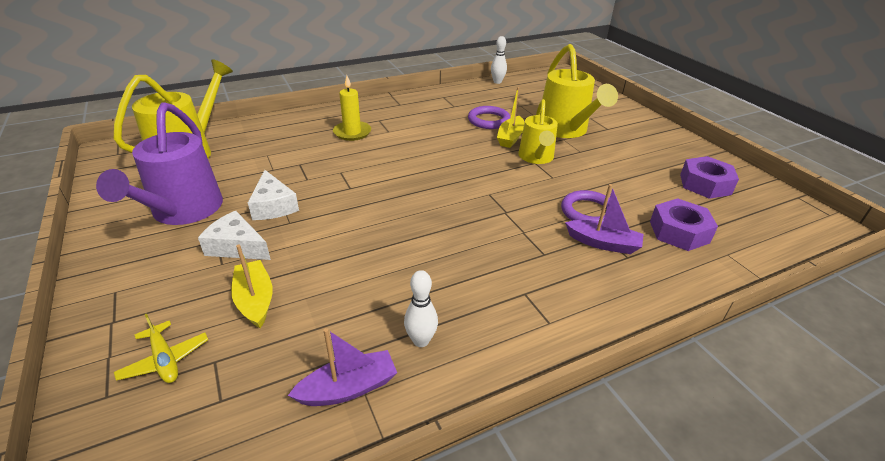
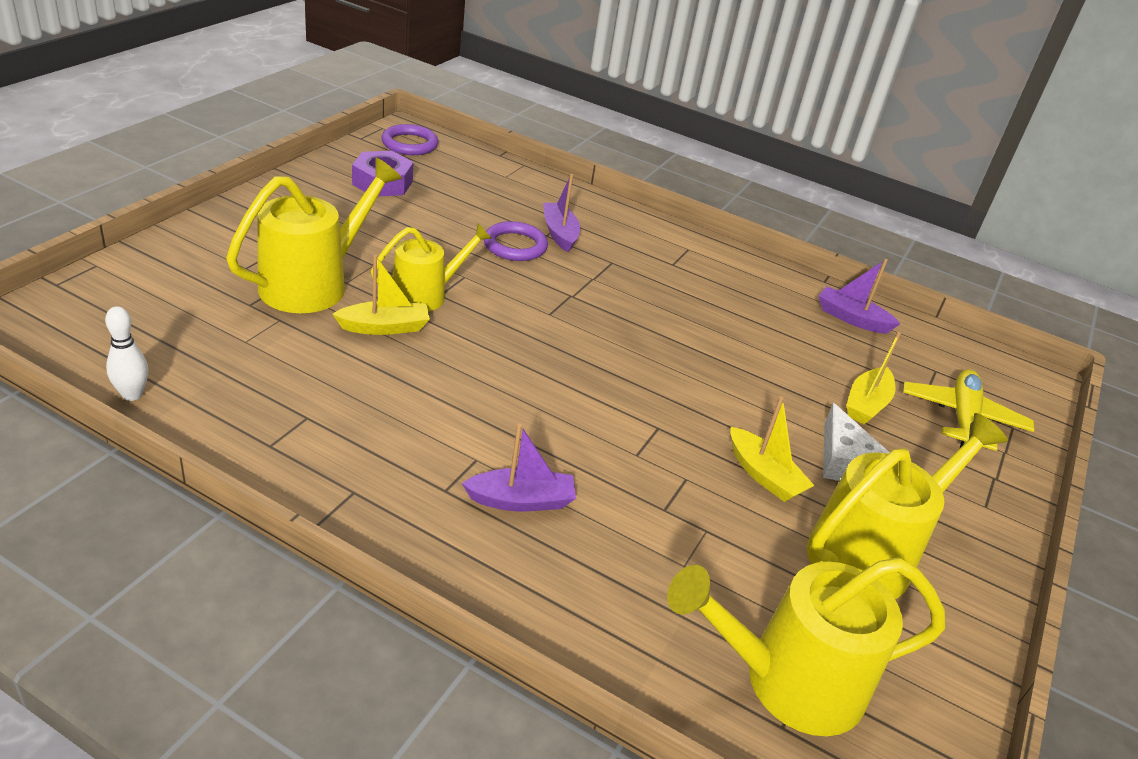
camera: 130 degrees left, 0 degrees up
(165, 359) = (962, 418): yellow plane -> yellow plane, size x1.64
(183, 212) = (871, 553): purple watering can -> yellow watering can
(273, 206) = (764, 475): white cheese -> yellow boat
(352, 132) = (521, 500): yellow candle -> purple boat
(421, 341) = (779, 300): white bowling pin -> none
(488, 120) = (339, 361): purple ring -> purple ring (409, 144)
(679, 232) = (495, 197): purple nut -> none

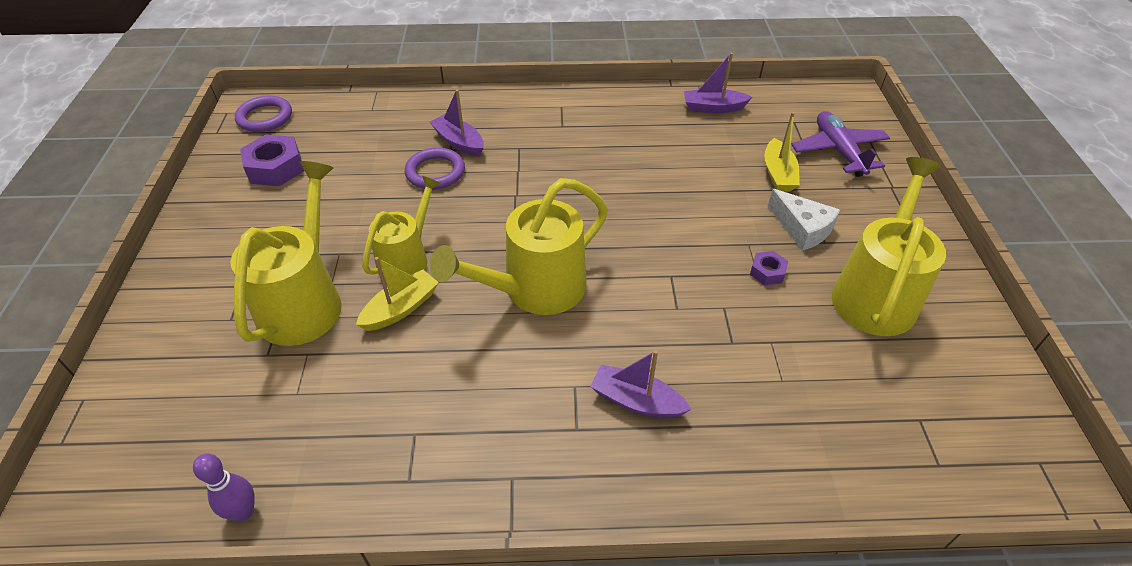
camera: 25 degrees left, 10 degrees up
(132, 395) = (243, 511): white bowling pin -> purple bowling pin
(521, 500) = (636, 401): purple boat -> purple boat turned 120 degrees counterclockwise
(764, 475) = (767, 272): yellow boat -> purple nut
(786, 681) = (913, 428): yellow watering can -> yellow watering can (534, 290)
(962, 418) = (838, 151): yellow plane -> purple plane

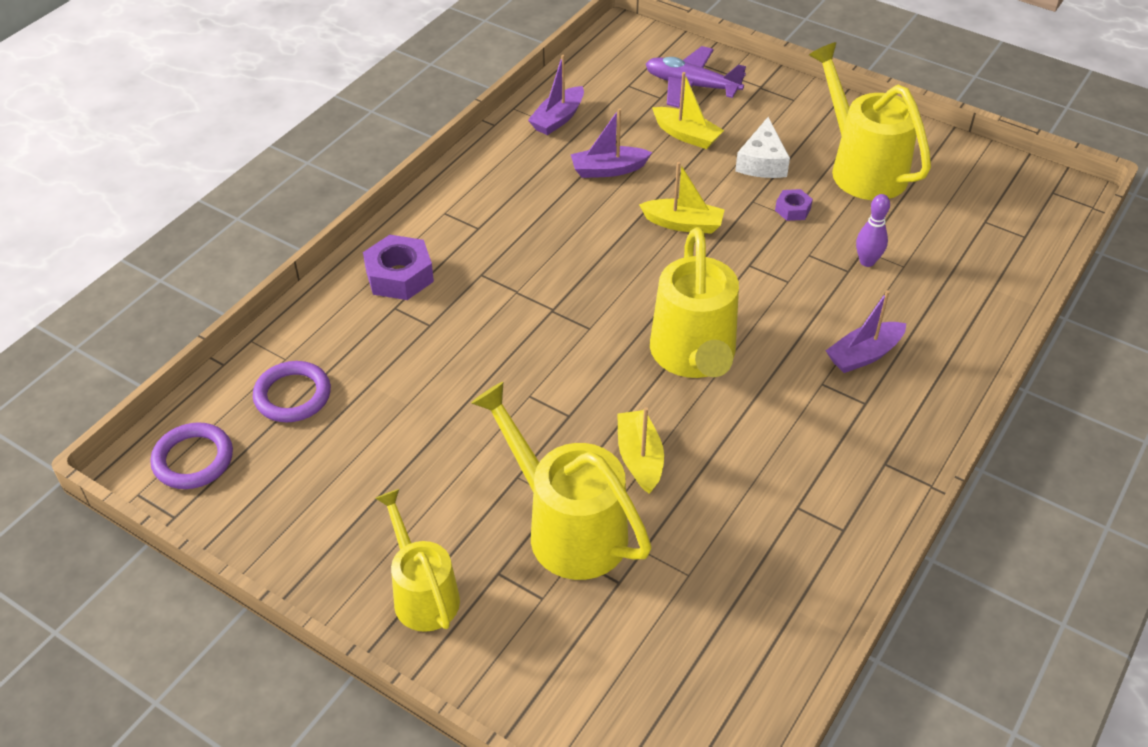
camera: 55 degrees left, 0 degrees up
(243, 511) = (800, 655): purple bowling pin -> purple bowling pin (867, 261)
(275, 168) = (313, 482): purple nut -> purple nut (399, 276)
(407, 258) = (573, 426): yellow watering can -> yellow watering can (422, 593)
(435, 172) = (458, 352): purple ring -> purple ring (293, 395)
(459, 142) = (425, 313): purple boat -> purple boat (608, 170)
(676, 217) = (683, 224): none -> yellow boat
(802, 228) = (762, 162): white cheese -> white cheese turned 105 degrees clockwise

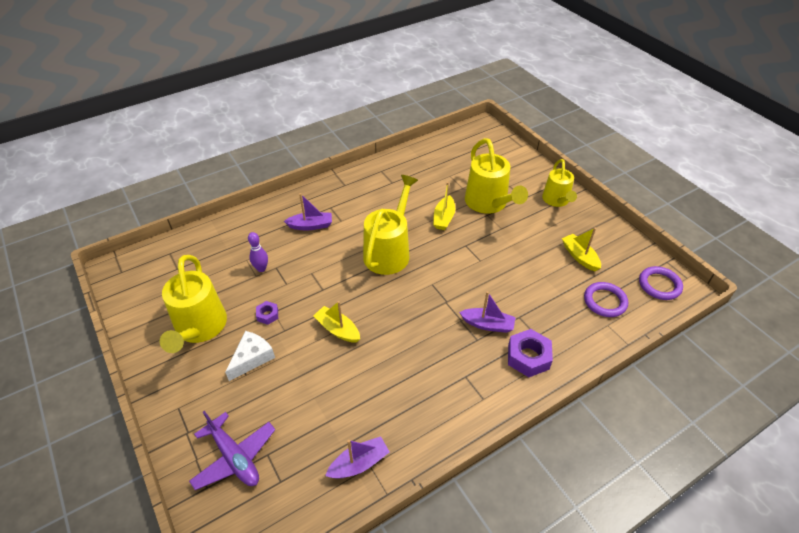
camera: 155 degrees left, 0 degrees up
(608, 170) = (354, 393): purple boat -> purple boat (487, 324)
(686, 135) = (280, 403): yellow boat -> yellow boat (579, 256)

